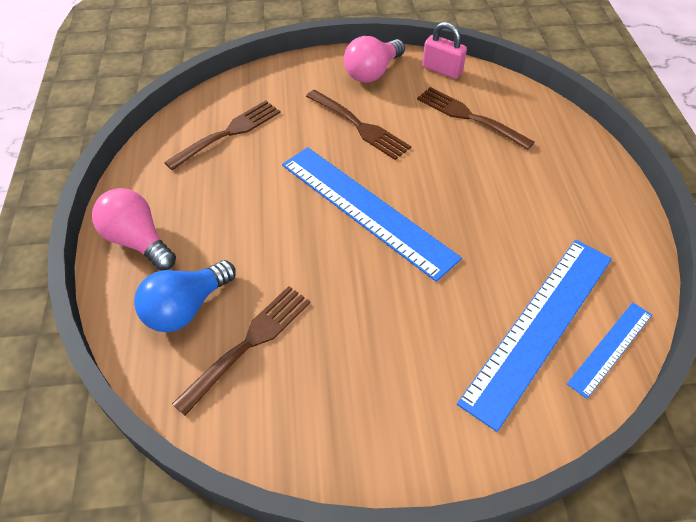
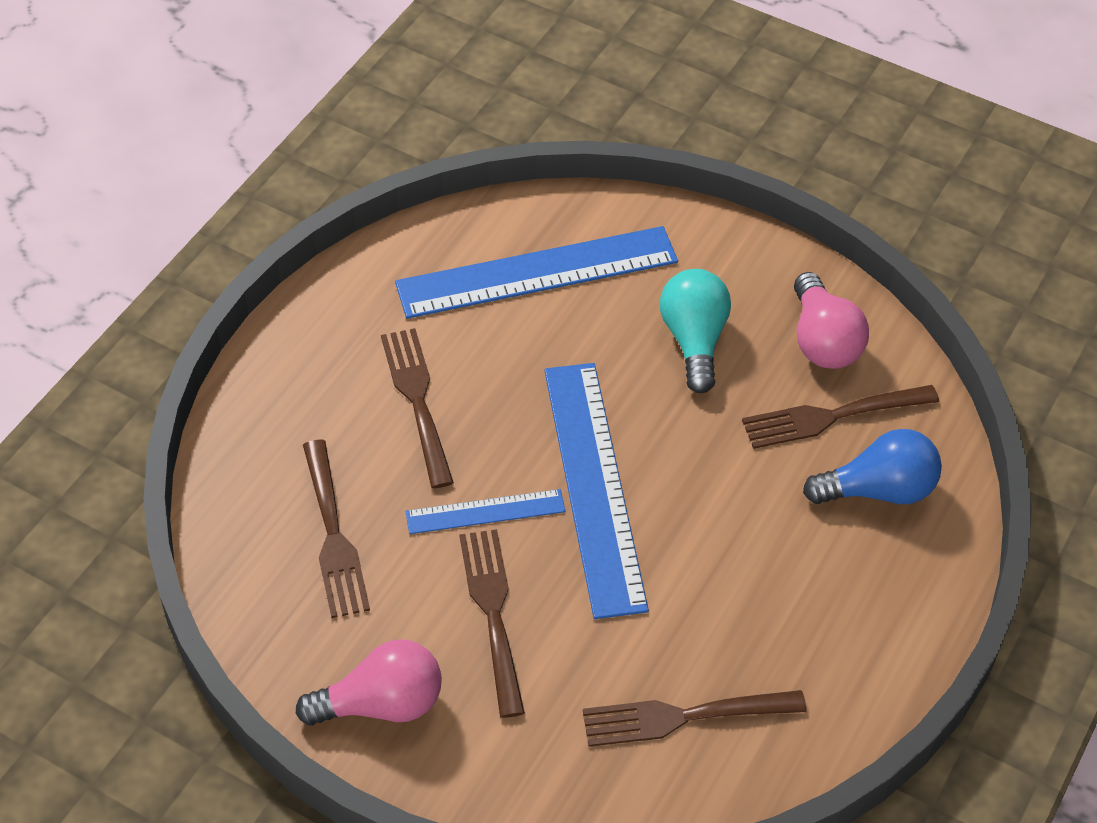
camera: 145 degrees left, 0 degrees up
(138, 241) = (896, 607): pink light bulb -> pink light bulb (823, 341)
(388, 342) = (694, 341): none -> turquoise light bulb
(442, 70) = (276, 641): pink padlock -> none
(509, 198) = (417, 400): none -> brown fork
(610, 348) = (495, 223): blue ruler -> blue ruler (485, 511)

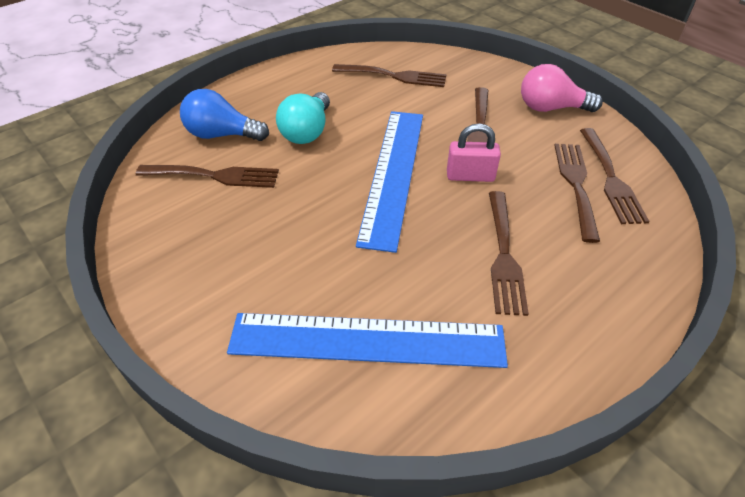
camera: 160 degrees left, 5 degrees down
(283, 562) = (610, 178): none -> brown fork
(485, 511) = (470, 176): blue ruler -> pink padlock
(694, 341) = (269, 246): turquoise light bulb -> turquoise light bulb (307, 131)
(823, 341) = (177, 222): pink light bulb -> none

